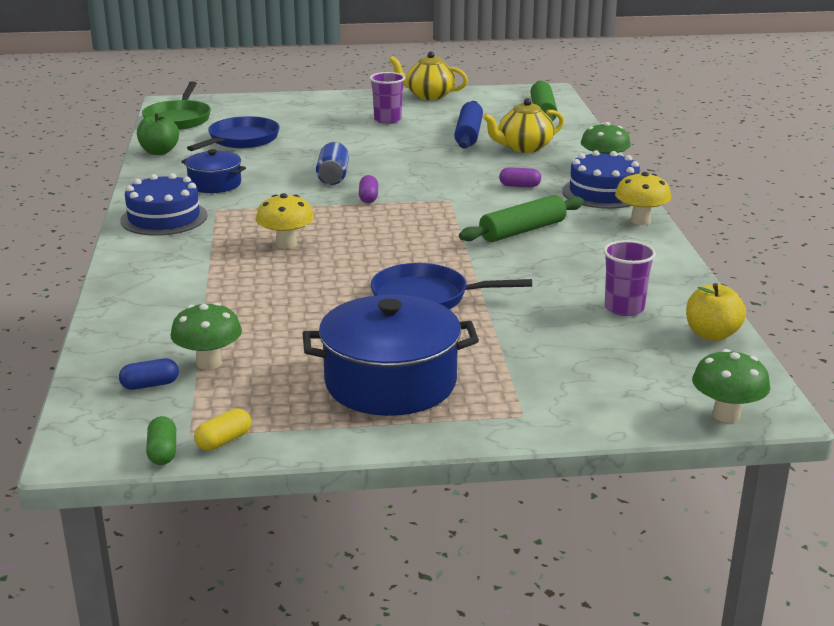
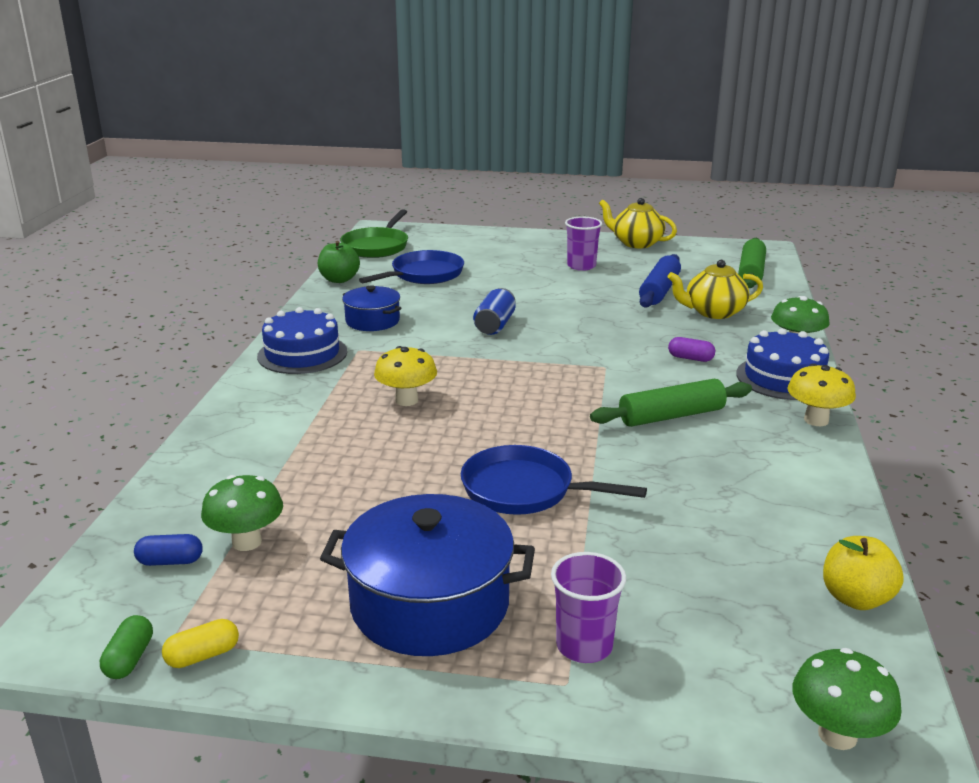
camera: 15 degrees right, 0 degrees up
(368, 197) = (520, 354): purple capsule -> none
(624, 308) = (754, 540): purple cup -> purple cup (584, 646)

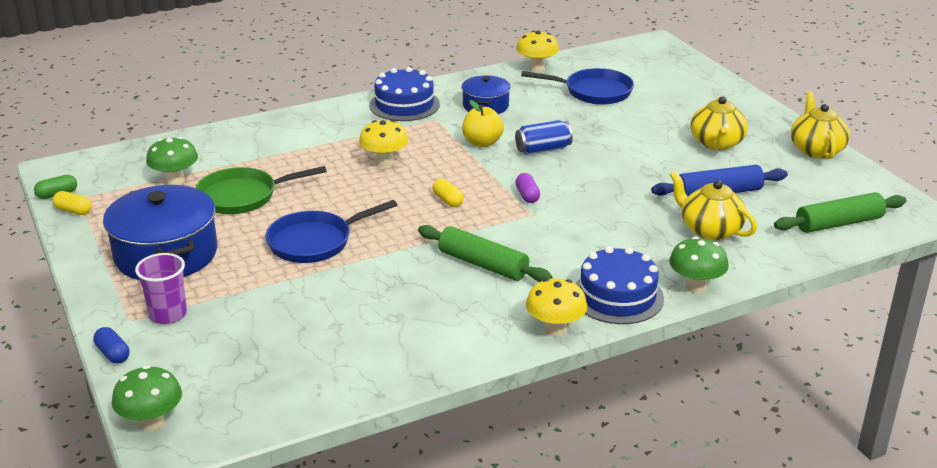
camera: 55 degrees right, 5 degrees up
(170, 561) = (139, 169): blue capsule -> blue capsule (113, 354)
(339, 279) = (536, 68): green apple -> yellow mushroom
(377, 246) = (619, 55): green pan -> green pan (242, 196)
(524, 490) = (315, 242): blue pan -> blue pan turned 105 degrees counterclockwise
(530, 394) = (448, 200): none -> yellow capsule
(581, 266) = (717, 143): purple cup -> yellow teapot
(690, 358) = (597, 245): purple capsule -> purple capsule (527, 195)
(856, 598) = (303, 401): yellow apple -> yellow apple (482, 143)

